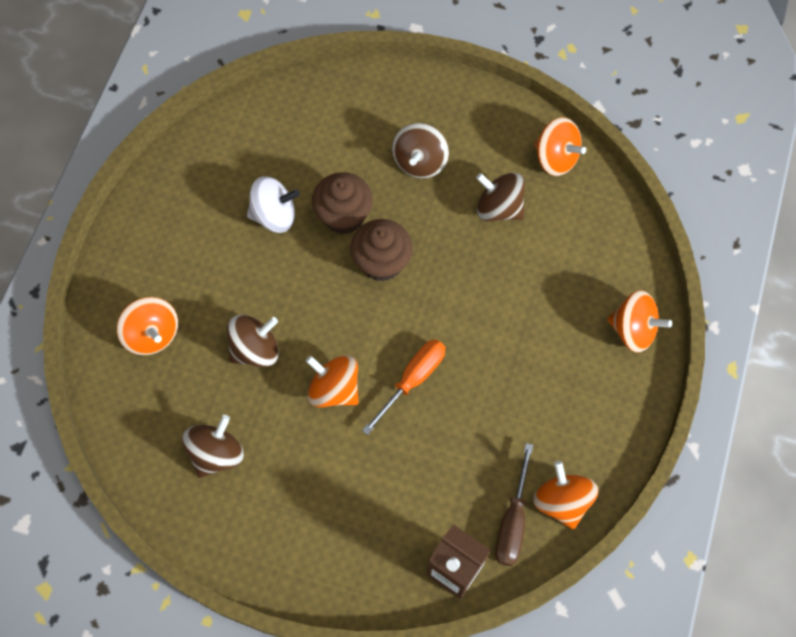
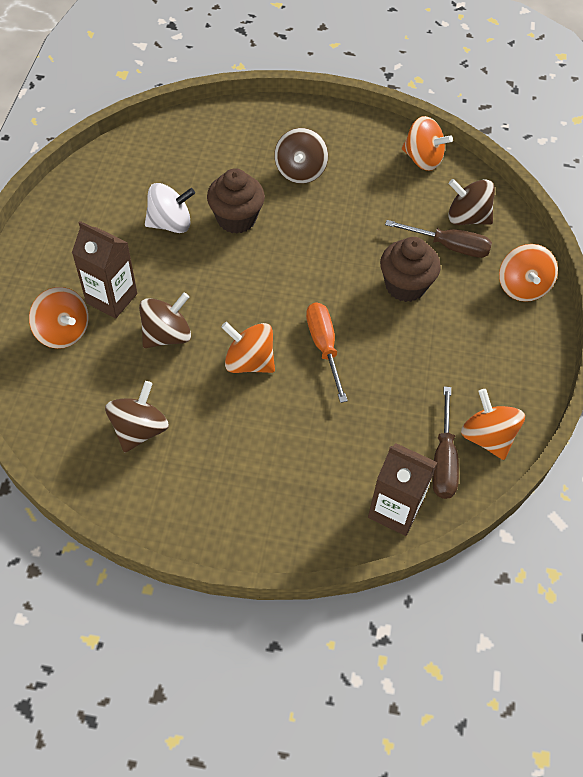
camera: 10 degrees left, 10 degrees down
(204, 300) = (111, 298): none -> brown carton
(381, 262) = (278, 253): brown cupcake -> brown cupcake (405, 286)
(412, 380) = (324, 347): orange screwdriver -> orange screwdriver turned 45 degrees counterclockwise
(499, 208) = (379, 201): brown spinning top -> brown spinning top (467, 218)
(564, 272) = (449, 246): none -> brown screwdriver
(633, 330) = (522, 287): orange spinning top -> orange spinning top turned 75 degrees clockwise

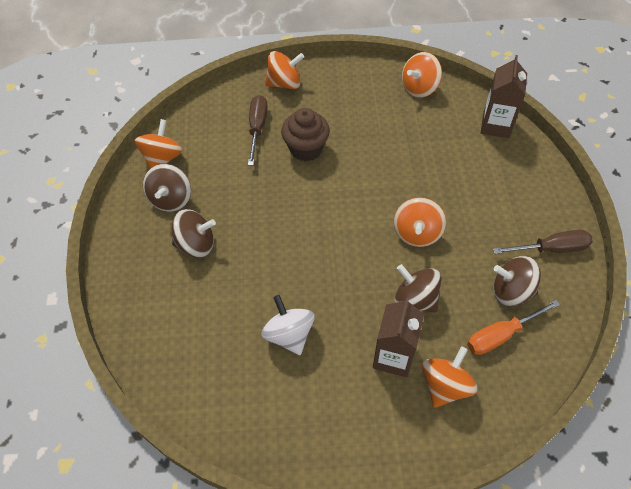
camera: 100 degrees left, 0 degrees up
(236, 219) = (268, 281): brown cupcake -> none
(324, 347) = (383, 188): orange screwdriver -> orange screwdriver (501, 335)
(443, 460) = (447, 107): brown screwdriver -> brown screwdriver (551, 248)
(467, 218) = (224, 121): brown spinning top -> brown spinning top (171, 199)

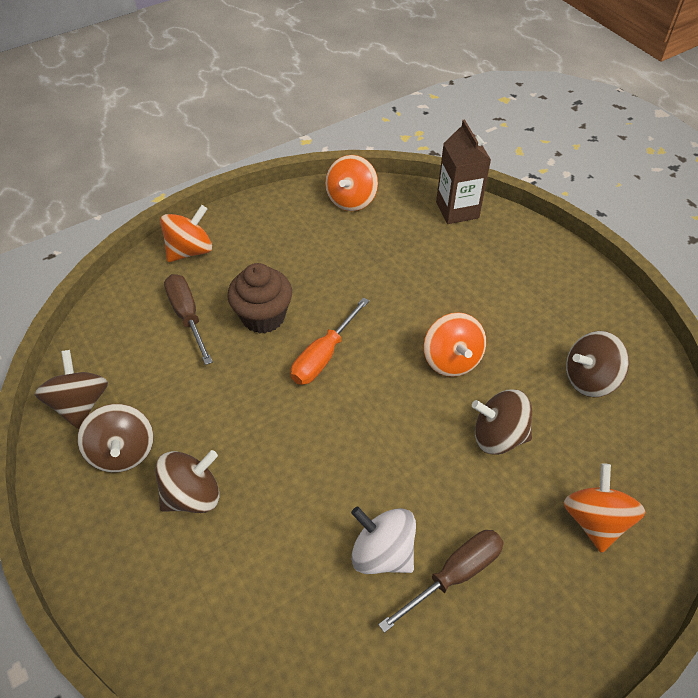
camera: 30 degrees left, 5 degrees down
(162, 158) = (80, 404): orange spinning top -> brown spinning top
(393, 357) = (519, 516): brown carton -> none
(501, 335) = (611, 432): orange screwdriver -> orange screwdriver (323, 356)
(551, 248) = (597, 315): brown screwdriver -> brown screwdriver (454, 575)

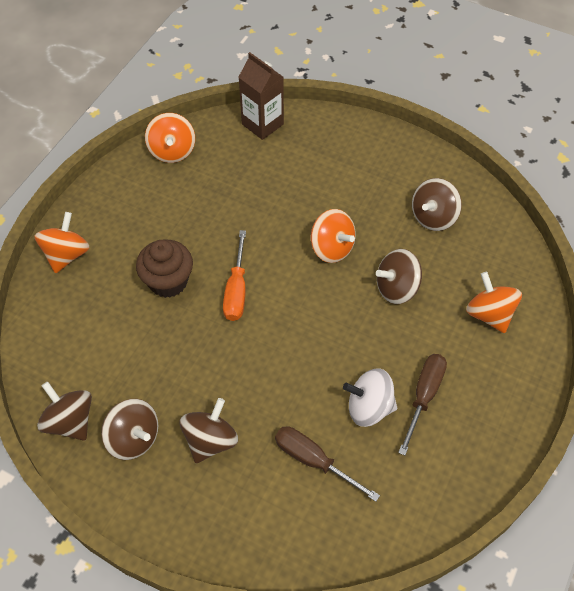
camera: 30 degrees left, 5 degrees up
(187, 316) = (106, 310): brown screwdriver -> brown screwdriver (313, 460)

